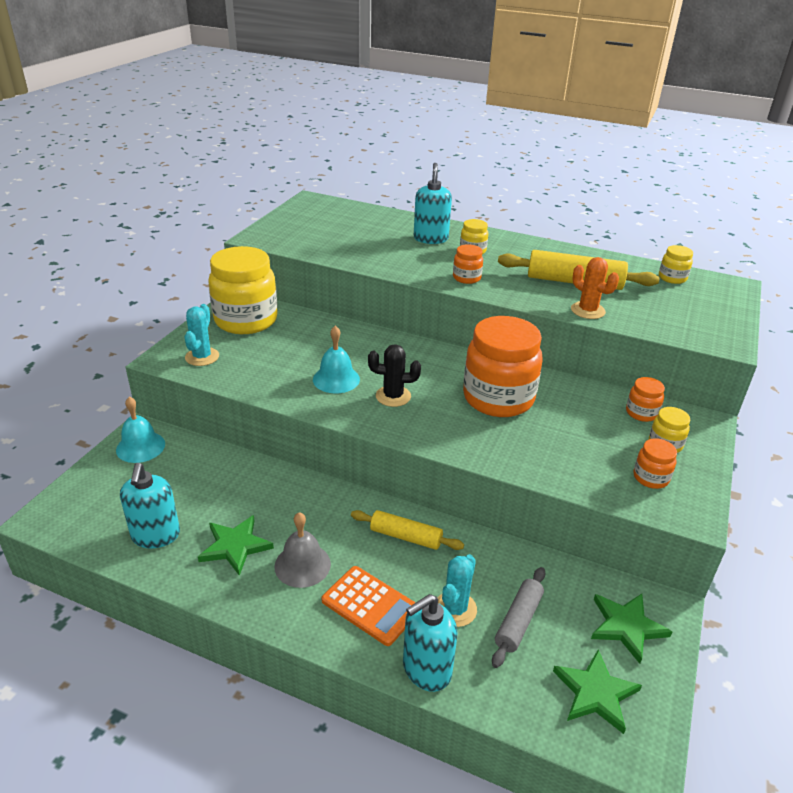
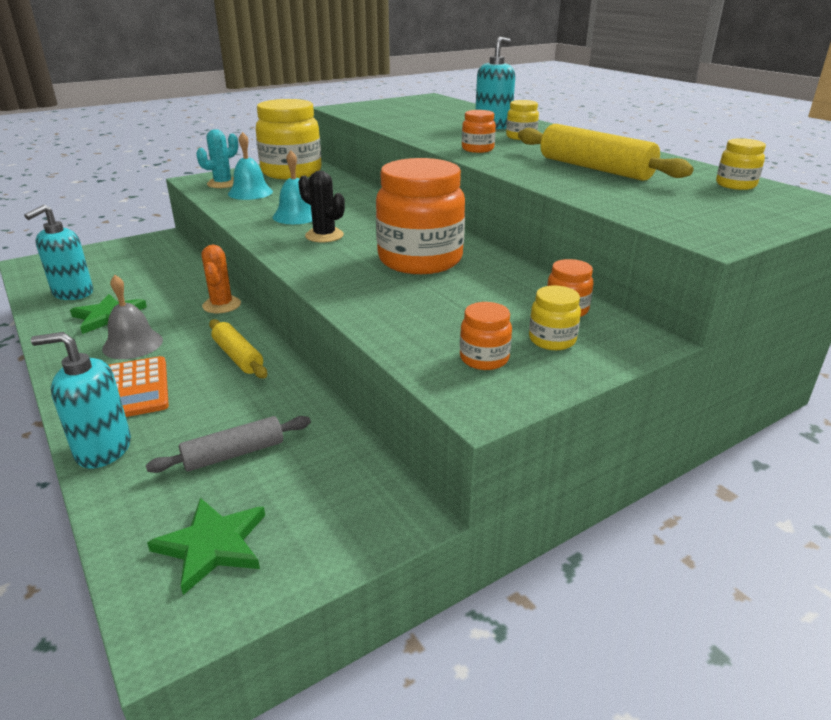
camera: 35 degrees right, 5 degrees down
(140, 447) = (146, 245): turquoise bell -> turquoise bell (250, 192)
(455, 609) = (195, 420): turquoise cactus -> none
(588, 310) = (569, 186): orange cactus -> orange cactus (221, 305)
(626, 626) = (333, 509): green star -> none

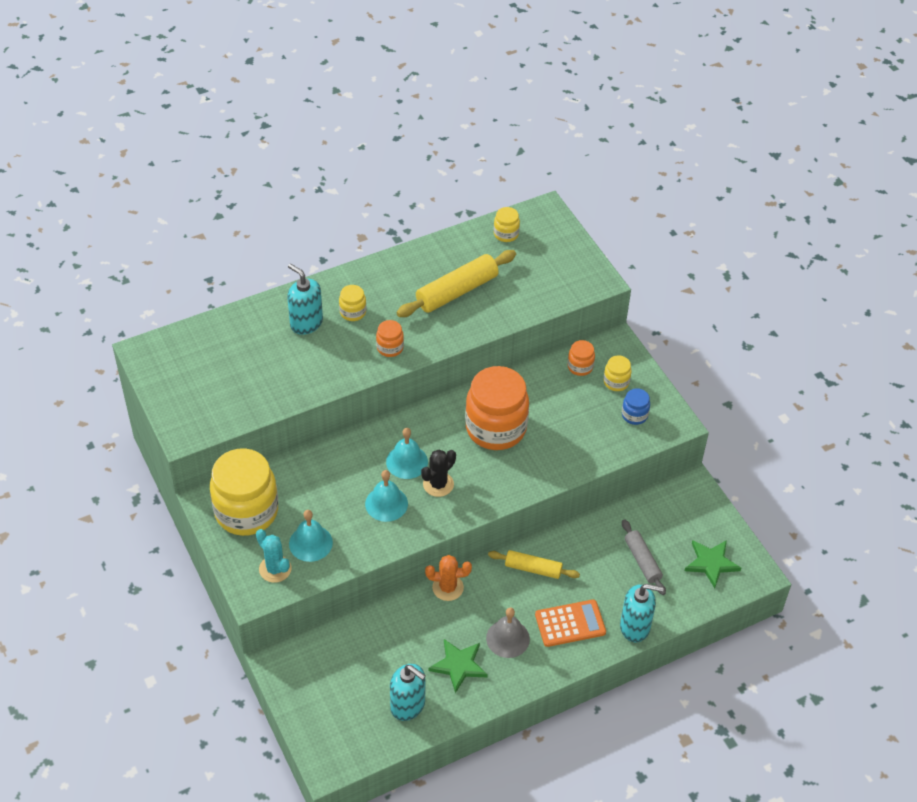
camera: 85 degrees left, 20 degrees up
(103, 449) = (635, 627): turquoise soap dispenser -> turquoise soap dispenser turned 90 degrees counterclockwise
(238, 356) = (533, 569): yellow rolling pin -> yellow rolling pin turned 45 degrees clockwise
(357, 221) = (407, 461): none -> turquoise bell
(484, 359) = (634, 415): orange jar -> blue jar

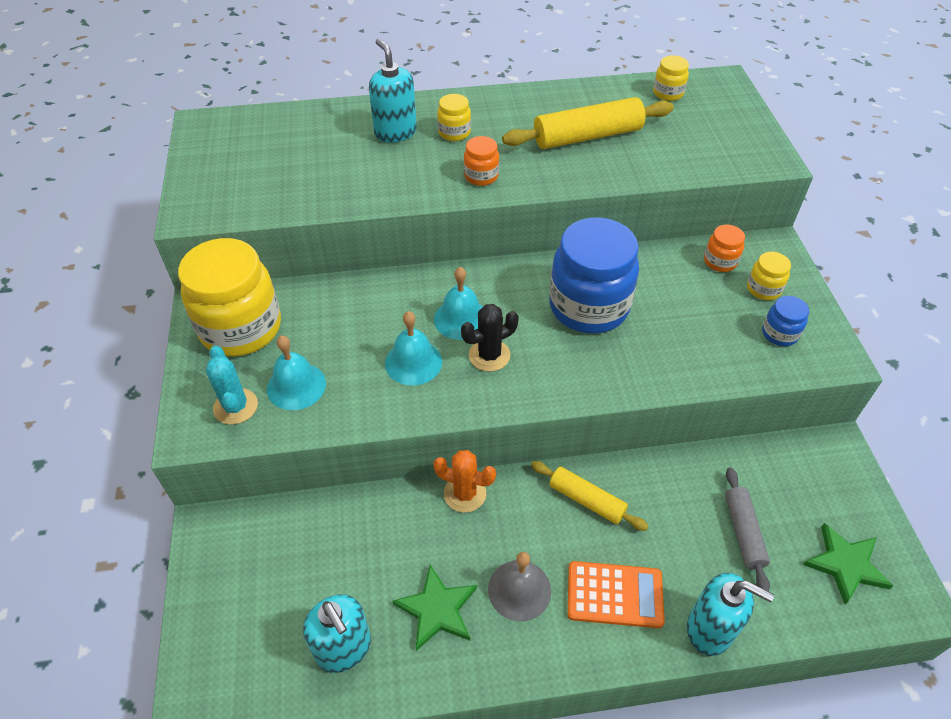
camera: 20 degrees right, 0 degrees up
(496, 428) = (588, 307): orange jar -> blue jar

